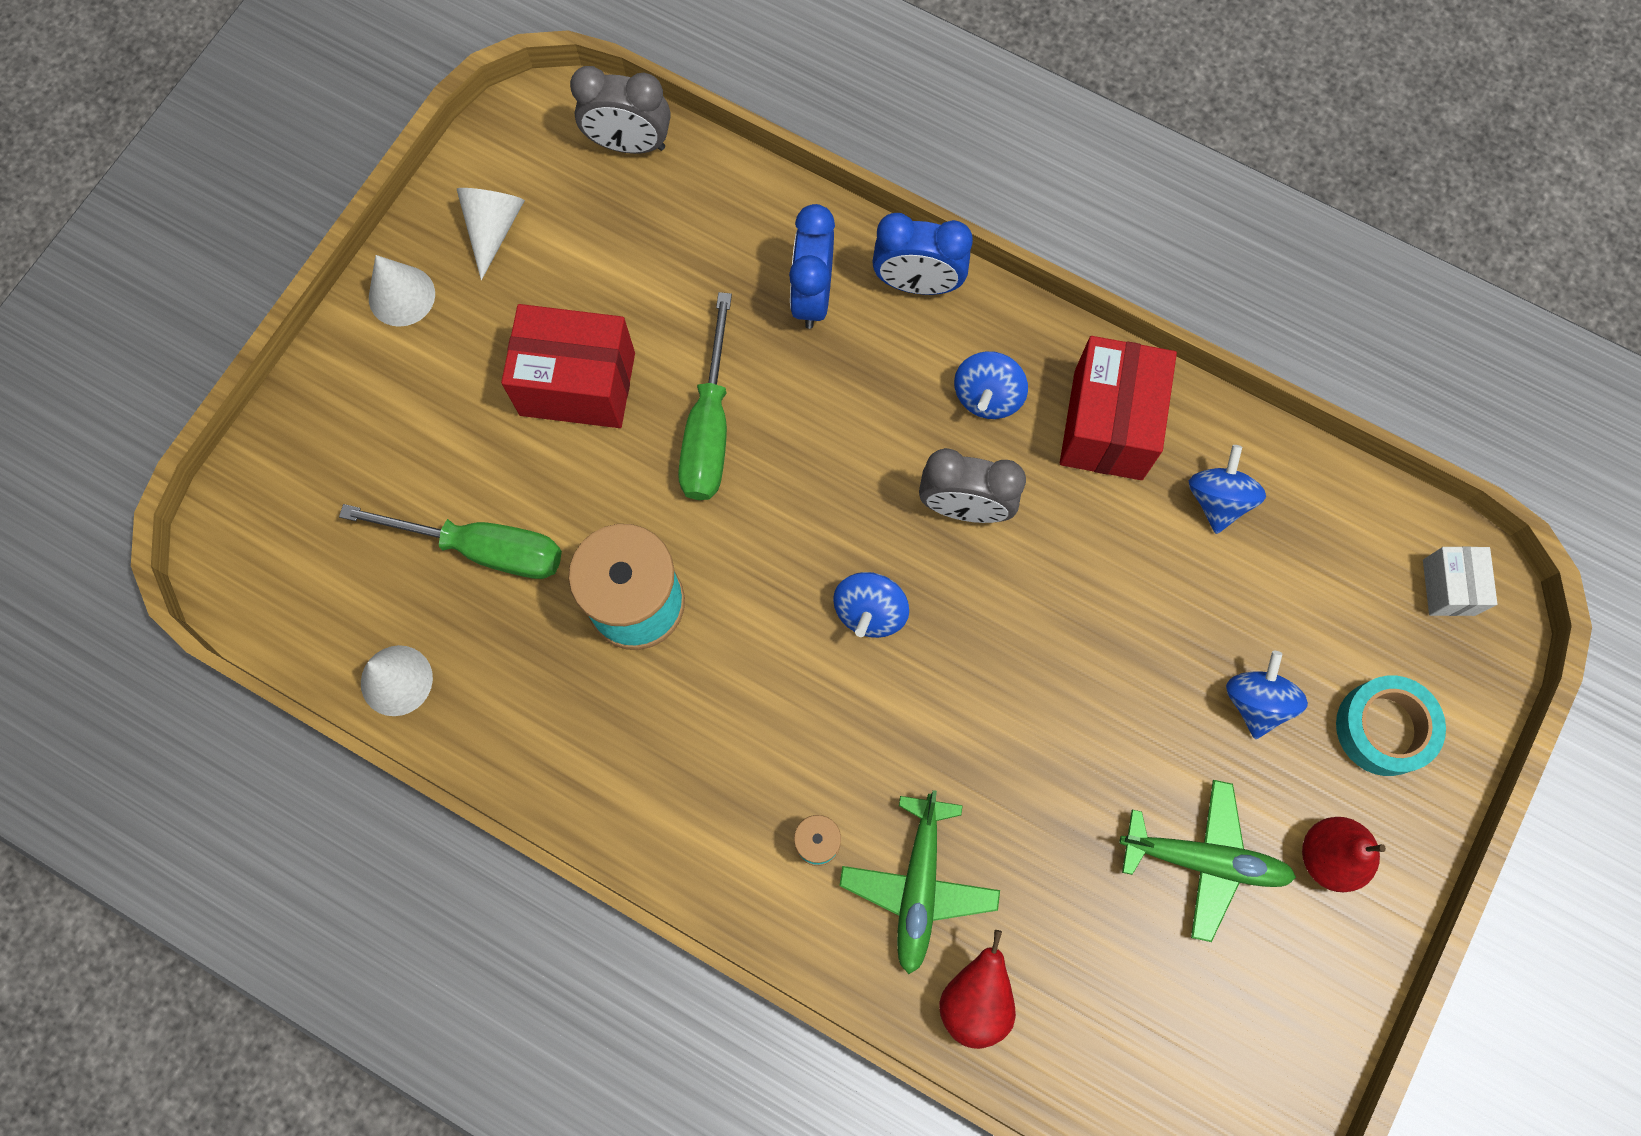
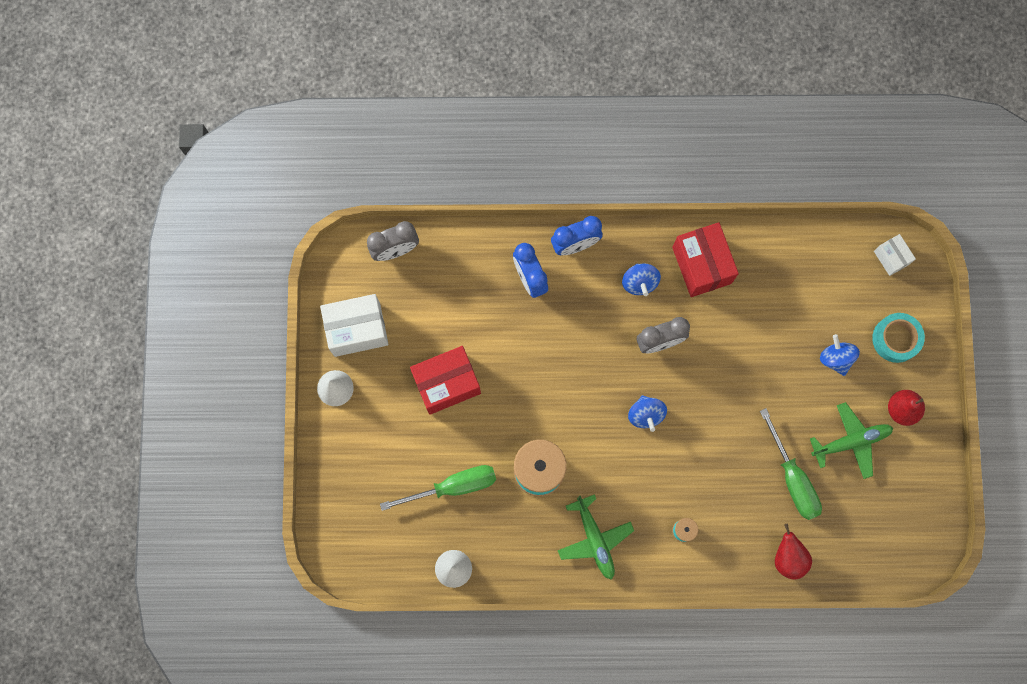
camera: 30 degrees left, 5 degrees up
(493, 228) = (357, 330): white cone -> white box
(709, 427) = (521, 370): green screwdriver -> green screwdriver (792, 478)
(919, 885) = (737, 523): green plane -> green plane (594, 539)
(1218, 500) = (770, 273): blue spinning top -> none

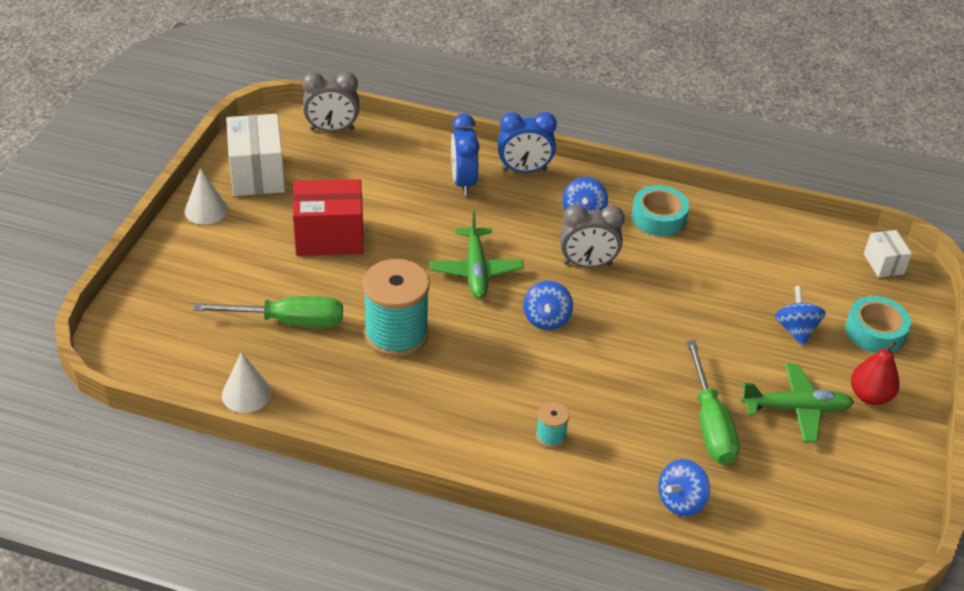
camera: 15 degrees right, 35 degrees down
(357, 330) = (257, 174): white box -> white box turned 75 degrees clockwise
(594, 539) = (434, 413): green plane -> green plane (476, 270)
(701, 265) = (658, 217): red box -> turquoise tape
(788, 557) = (680, 501): red pear -> blue spinning top

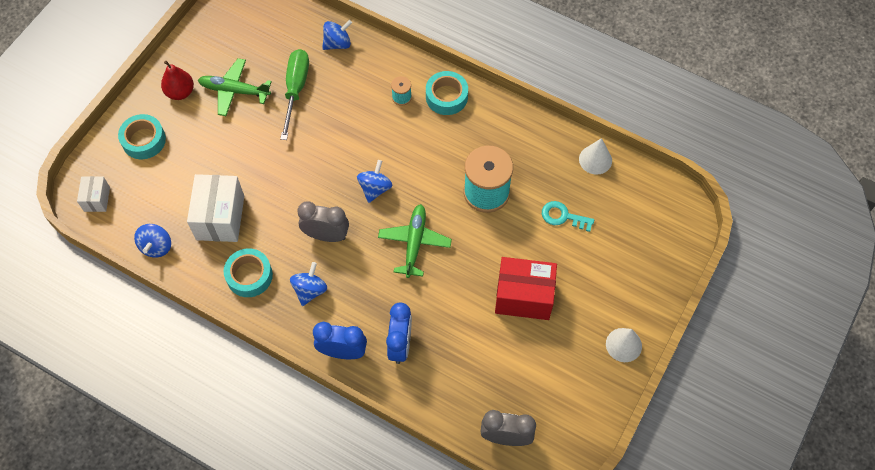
camera: 165 degrees left, 20 degrees up
(257, 174) = (579, 384): white box -> white box (220, 217)
(288, 321) = (563, 216): green screwdriver -> turquoise key
(483, 447) = (446, 97): none -> turquoise tape
(796, 329) = (199, 151): blue spinning top -> blue spinning top (156, 246)

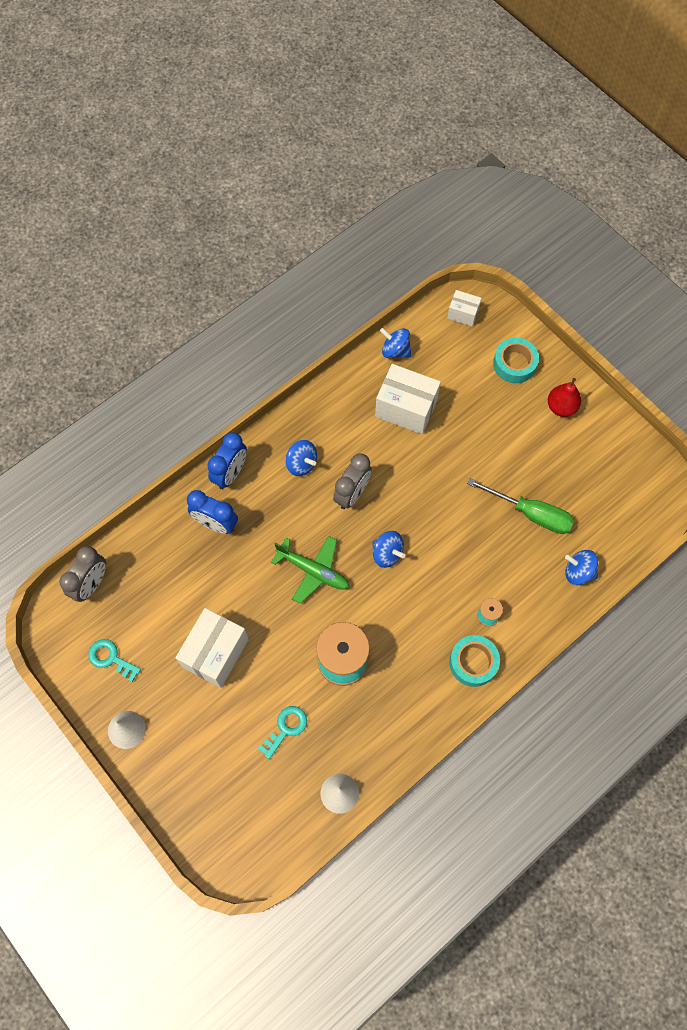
camera: 110 degrees right, 5 degrees up
(234, 91) = (547, 456): green plane -> none
(249, 276) = (336, 417): turquoise tape -> none
(337, 43) = (578, 572): blue spinning top -> blue spinning top turned 120 degrees clockwise
(524, 296) = (215, 653): red box -> white box
(568, 386) = (110, 658): none -> turquoise key

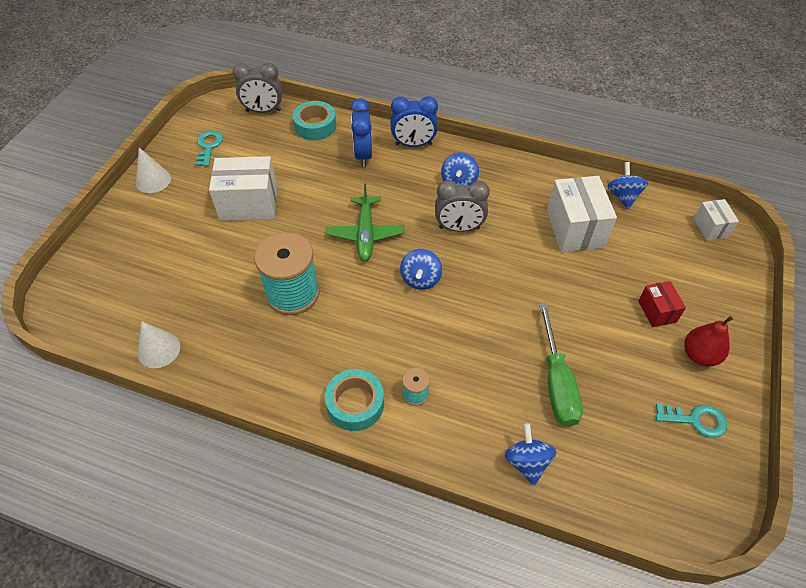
camera: 60 degrees right, 15 degrees down
(286, 728) = (204, 281): turquoise key -> turquoise key (695, 420)
(512, 407) = (657, 311): none -> red box
(514, 364) = (704, 292): turquoise tape -> turquoise tape (315, 126)

